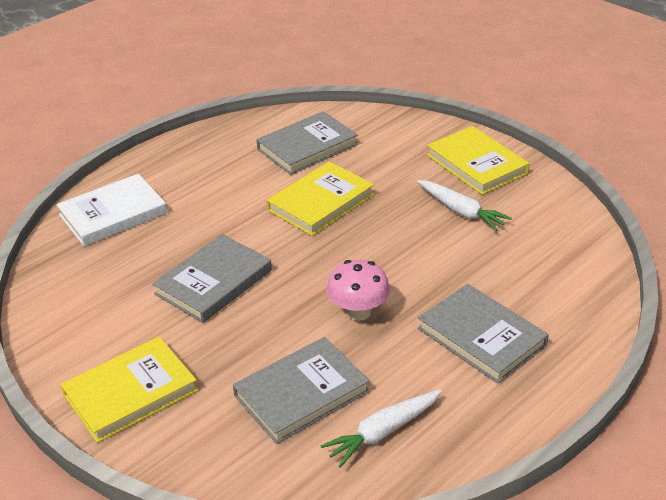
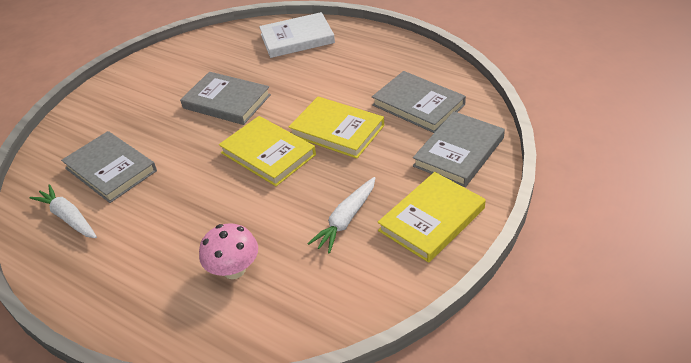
camera: 80 degrees right, 5 degrees up
(113, 214) = (297, 38): white book -> white book turned 60 degrees counterclockwise
(130, 392) = (117, 97): yellow book -> yellow book (268, 154)
(358, 312) = (198, 180): pink mushroom -> pink mushroom (234, 270)
(481, 337) = (169, 258): grey book -> grey book (459, 152)

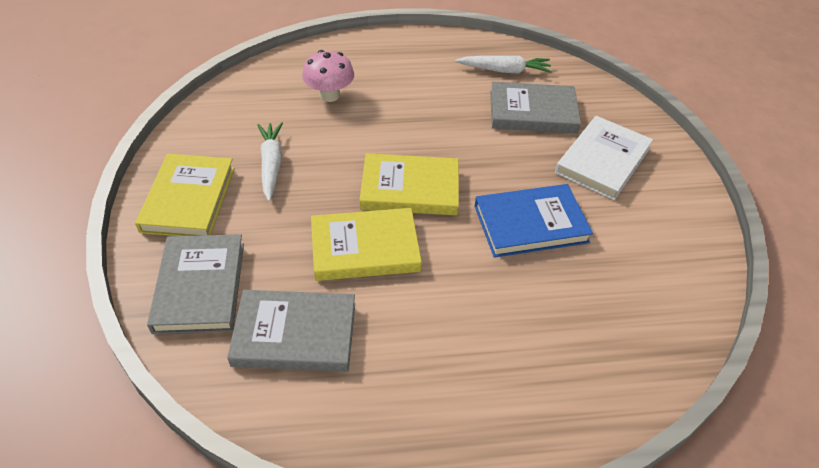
camera: 135 degrees right, 5 degrees up
(226, 101) = (530, 224): grey book -> blue book
(297, 38) = (579, 374): white book -> white book (602, 161)

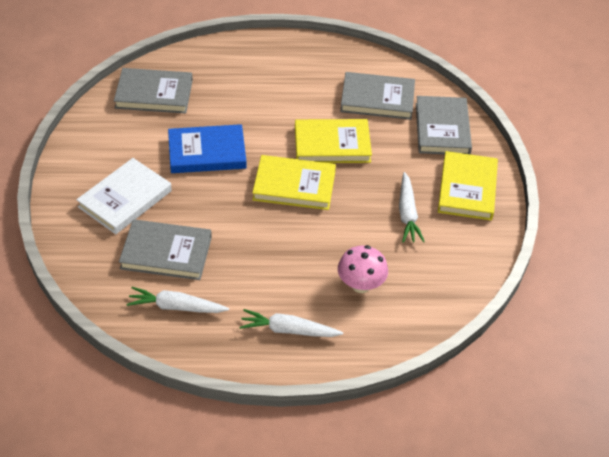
camera: 175 degrees left, 0 degrees up
(397, 59) = (288, 330): none -> white carrot
(643, 312) = (154, 94): none -> grey book

